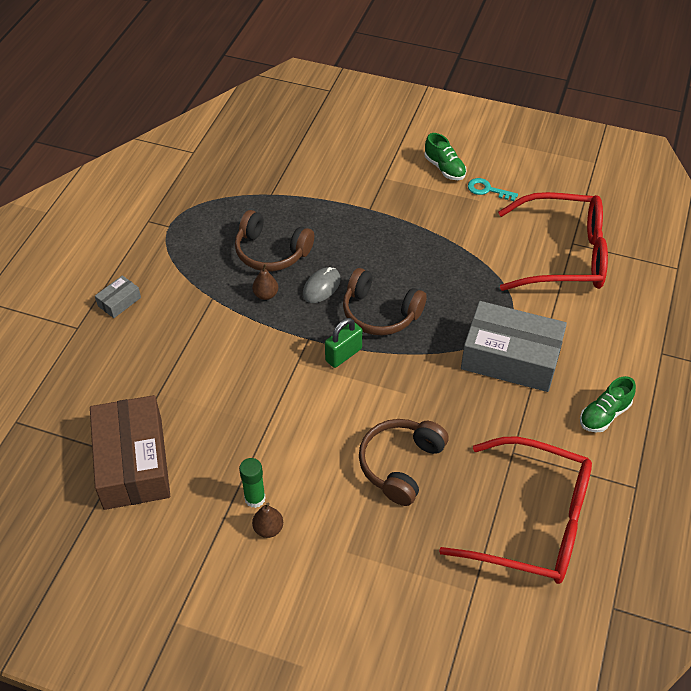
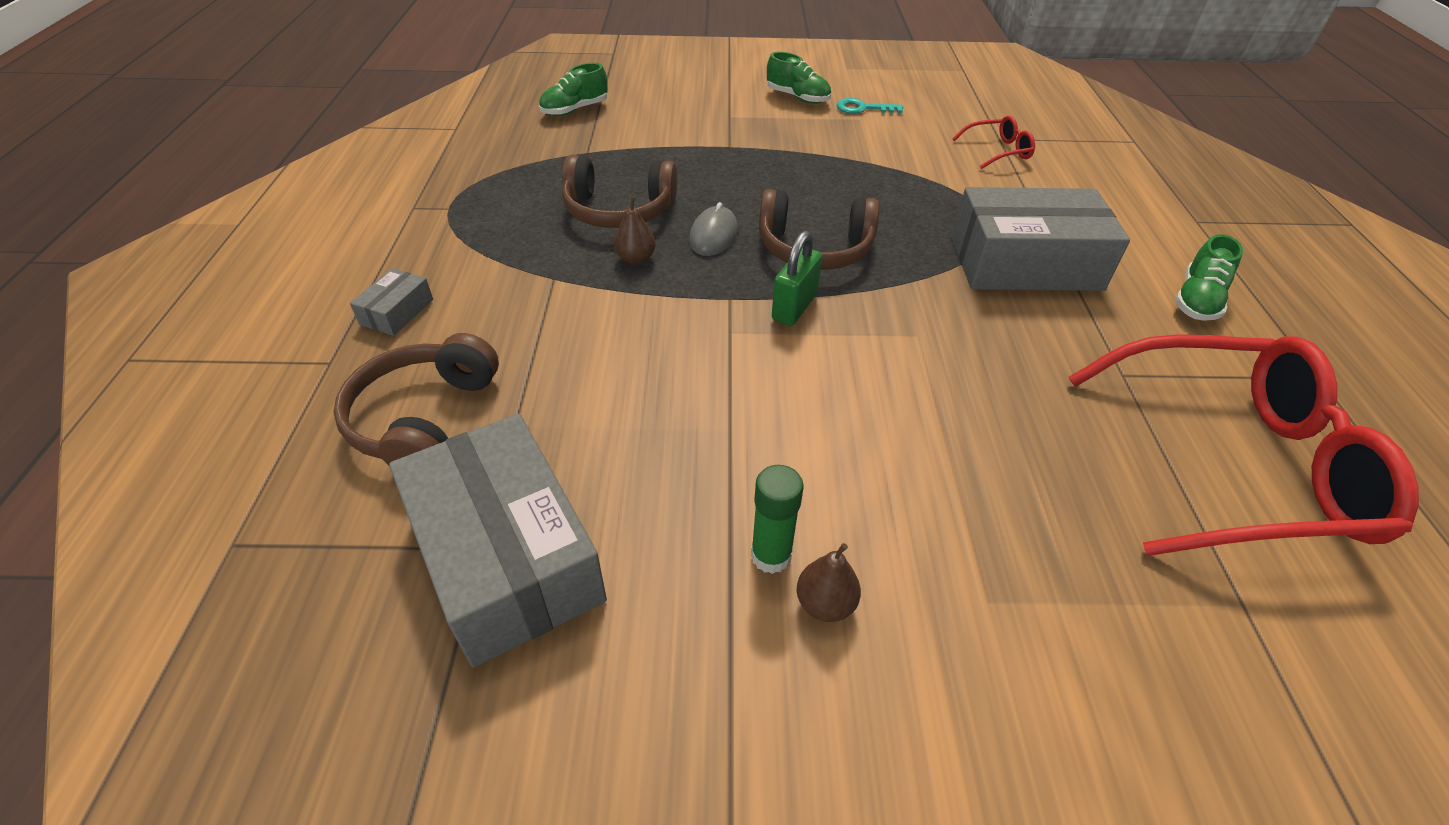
camera: 20 degrees left, 5 degrees down
(133, 463) = (506, 556): brown box -> grey box
(278, 149) = (575, 110): none -> green shoe
(400, 464) = (978, 433): brown headphones -> brown headphones (424, 419)
(561, 255) = (997, 151): red glasses -> red glasses, size x0.42

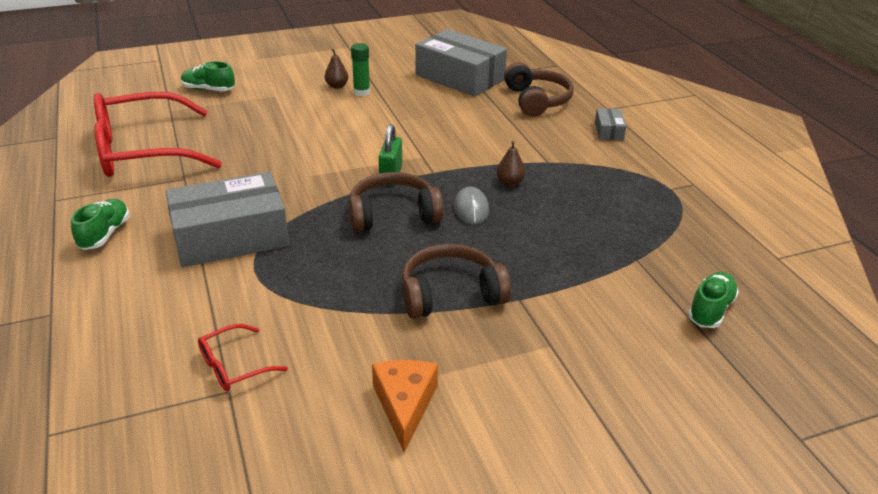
camera: 160 degrees right, 10 degrees down
(618, 210) = (554, 212): brown headphones -> brown headphones (450, 294)
(798, 98) = (493, 404): green shoe -> green shoe (208, 90)
(862, 108) = (405, 405): turquoise key -> orange cheese

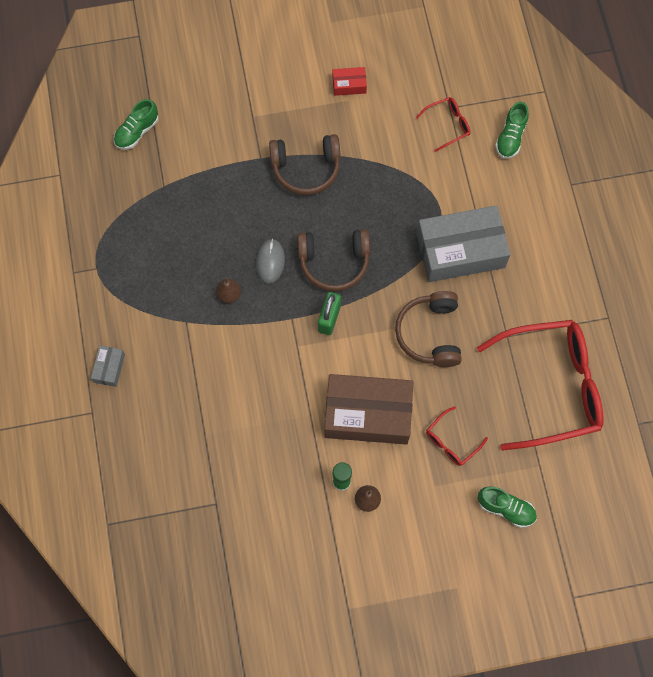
camera: 170 degrees left, 35 degrees up
(105, 234) = (556, 265): green shoe -> green shoe (510, 137)
(255, 116) = (452, 441): none -> red glasses
(340, 124) = (368, 414): none -> brown box
(405, 405) = (349, 85): orange cheese -> red box
(460, 77) = (228, 505): grey box -> none
(537, 100) = (159, 439): brown headphones -> brown headphones (430, 333)

